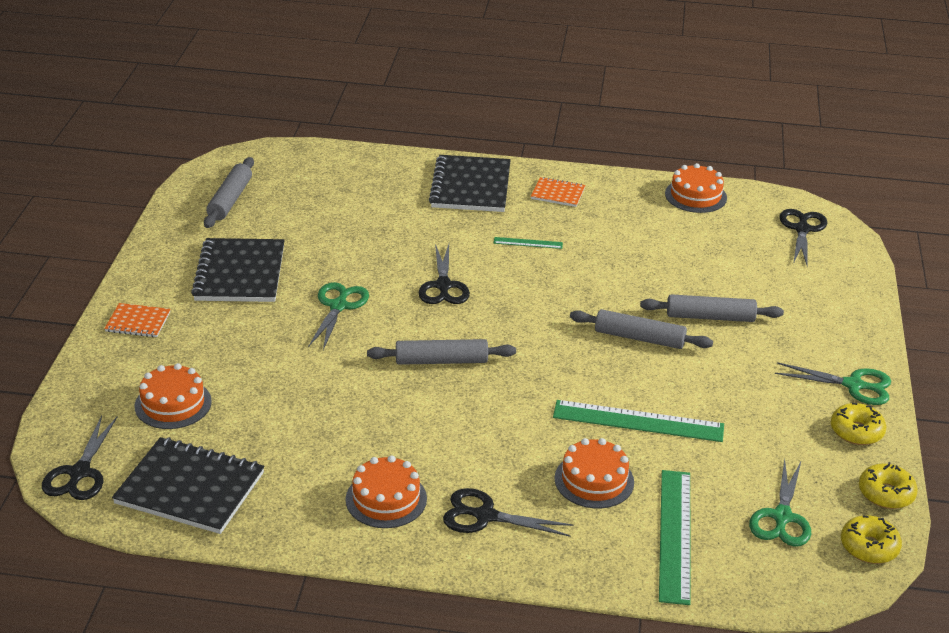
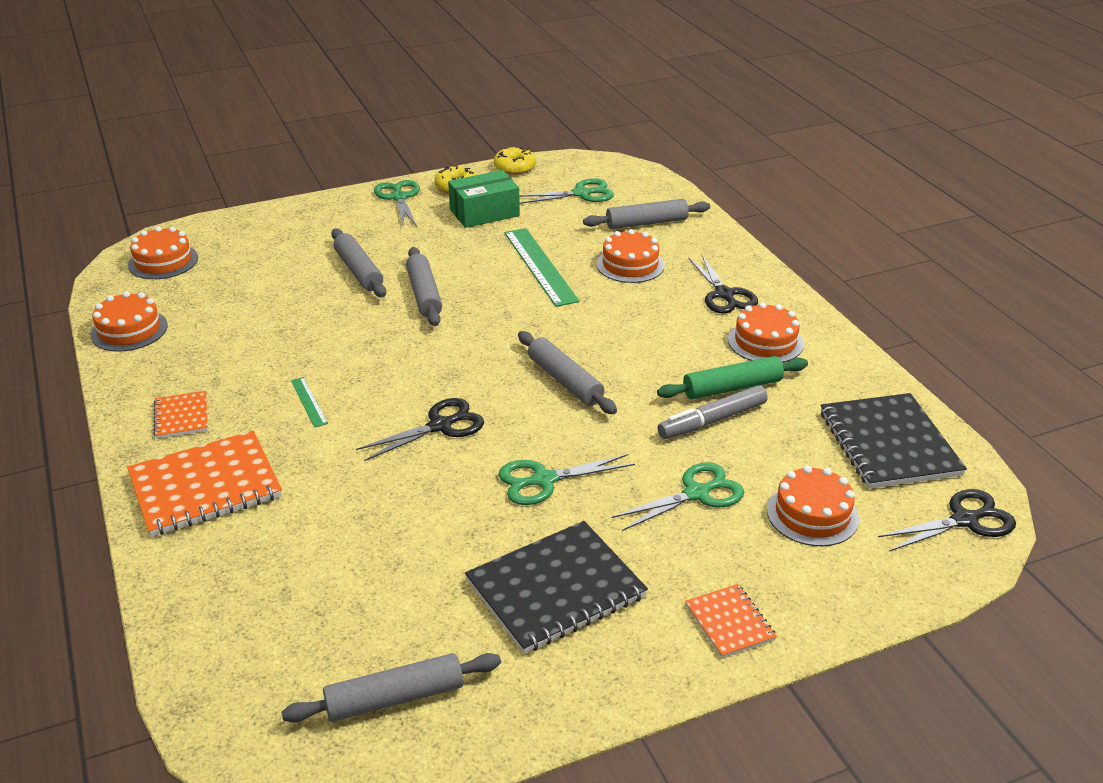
camera: 120 degrees left, 0 degrees up
(252, 363) = (696, 493): none -> green scissors
(317, 410) = (712, 421): none -> grey marker
(344, 443) = (732, 387): none -> green rolling pin
(470, 186) = (205, 486): black notebook -> orange notebook
(674, 535) = (646, 223): green ruler -> grey rolling pin
(780, 428) = (484, 212): none -> green box
(802, 229) = (163, 261): black scissors -> orange cake
(869, 547) = (574, 164): yellow donut -> none

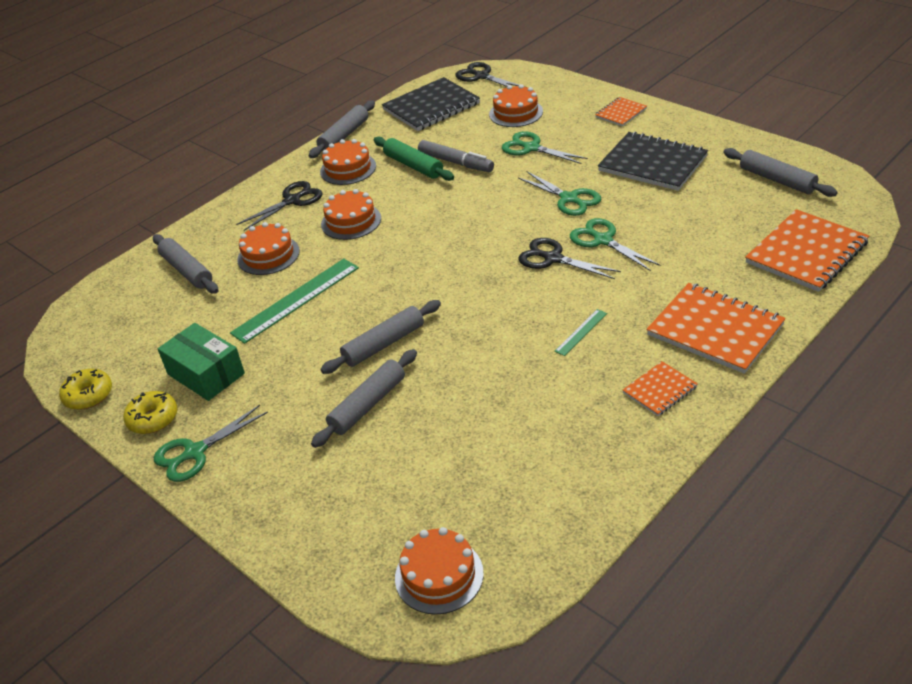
camera: 110 degrees left, 5 degrees up
(129, 330) = (579, 510): orange cake -> orange cake (351, 221)
(226, 629) = (806, 253): none -> orange notebook
(565, 381) = (456, 228): grey rolling pin -> grey rolling pin (344, 136)
(581, 194) = (139, 327): green scissors -> green scissors (603, 240)

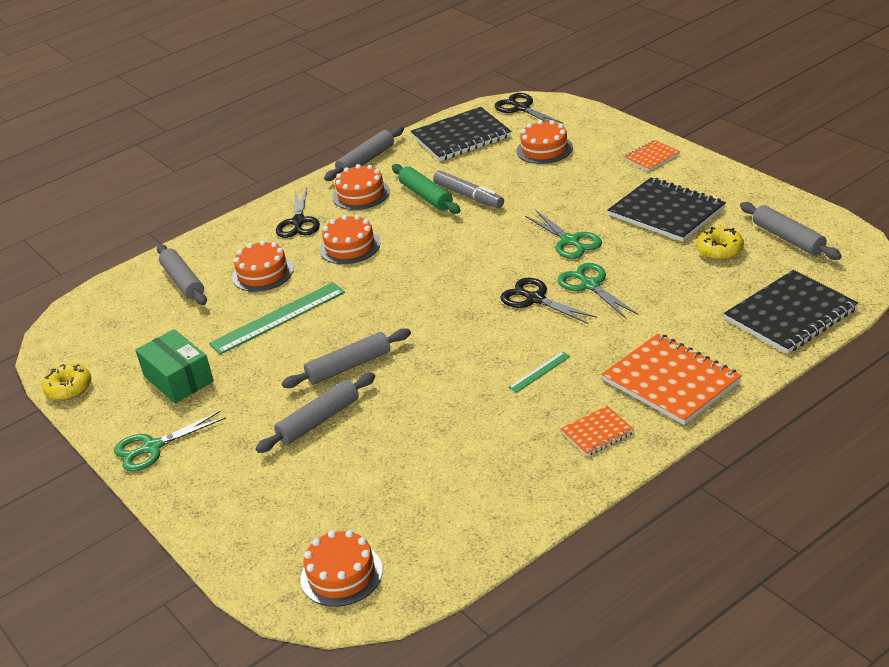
camera: 10 degrees right, 5 degrees down
(153, 419) = (122, 414): yellow donut -> yellow donut (720, 250)
(292, 201) = (298, 222): black scissors -> black scissors turned 120 degrees clockwise
(531, 148) = (549, 187): green scissors -> none
(806, 253) = (790, 314): orange notebook -> black notebook

